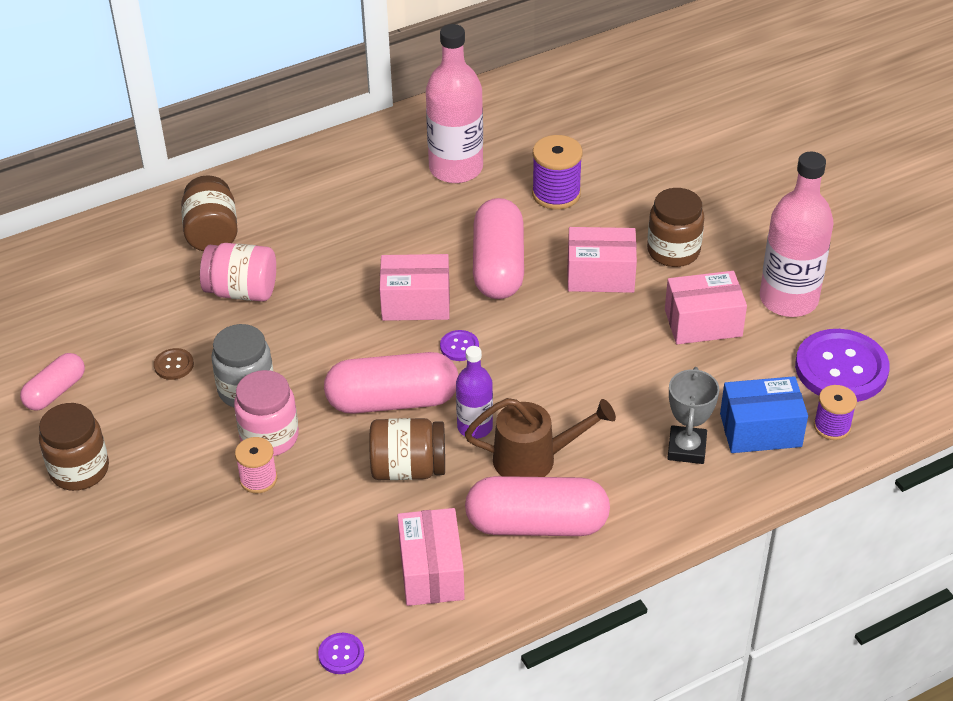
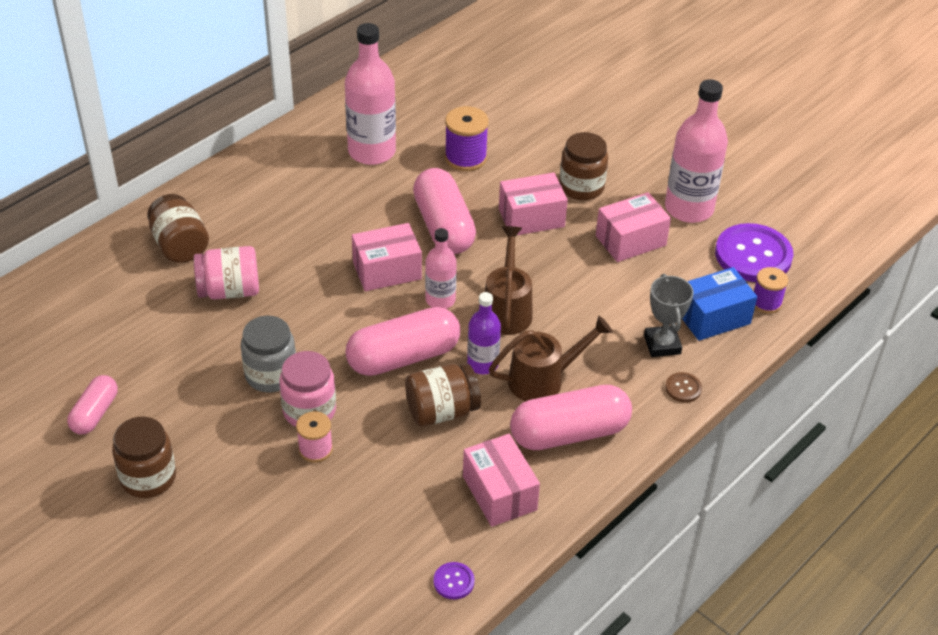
camera: 20 degrees left, 0 degrees up
(174, 365) = (195, 367): brown button -> brown button (683, 388)
(459, 347) = (440, 300): purple button -> pink bottle
(528, 372) = (507, 309): none -> brown watering can

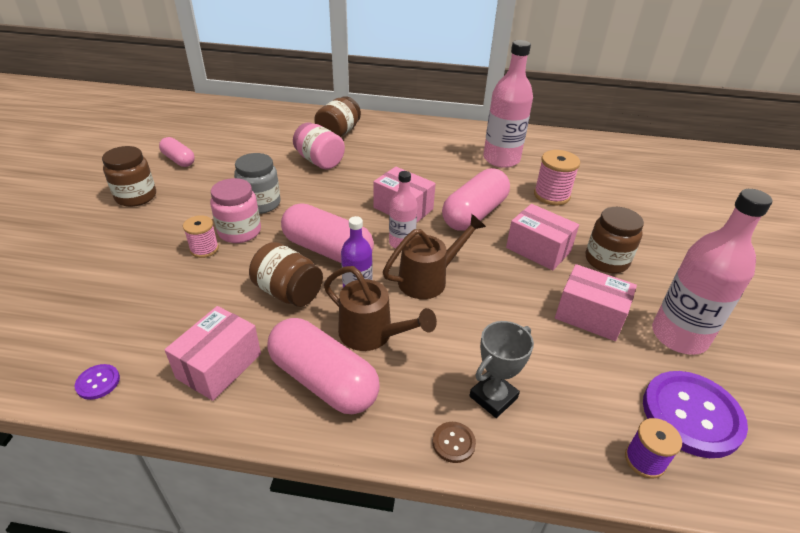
camera: 55 degrees right, 5 degrees down
(95, 413) = (179, 160): pink capsule -> pink capsule turned 60 degrees clockwise
(465, 158) = (551, 195): purple spool -> pink spool
(713, 317) = (571, 421): blue box -> none

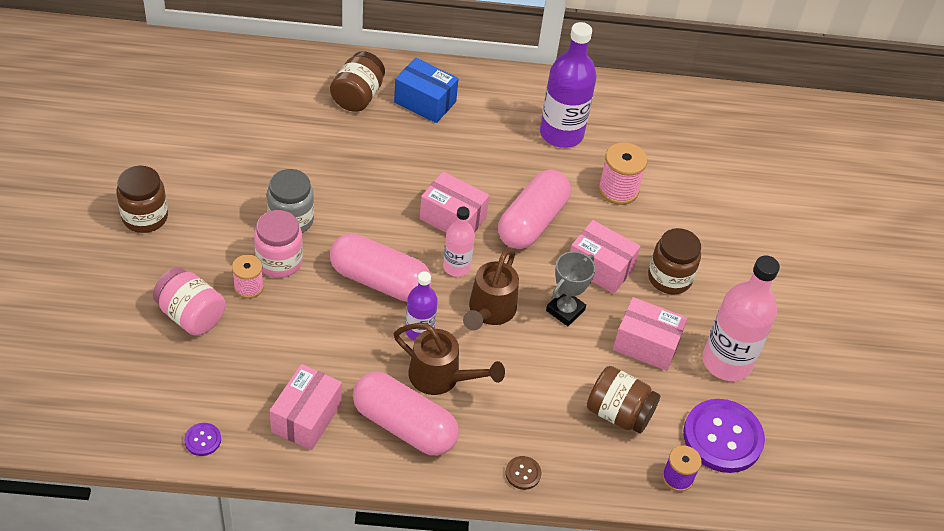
camera: 10 degrees left, 10 degrees up
(179, 160) = (172, 155): pink capsule -> none
(288, 292) = (351, 335): brown jar -> brown jar (618, 413)
(319, 161) = (344, 148): pink jar -> pink jar (191, 315)
(391, 137) = (425, 102): none -> blue box
(429, 279) = (489, 312): brown watering can -> brown watering can turned 150 degrees clockwise
(493, 397) = (555, 432): grey trophy -> grey trophy (565, 310)
(501, 159) = (561, 134): pink bottle -> purple bottle

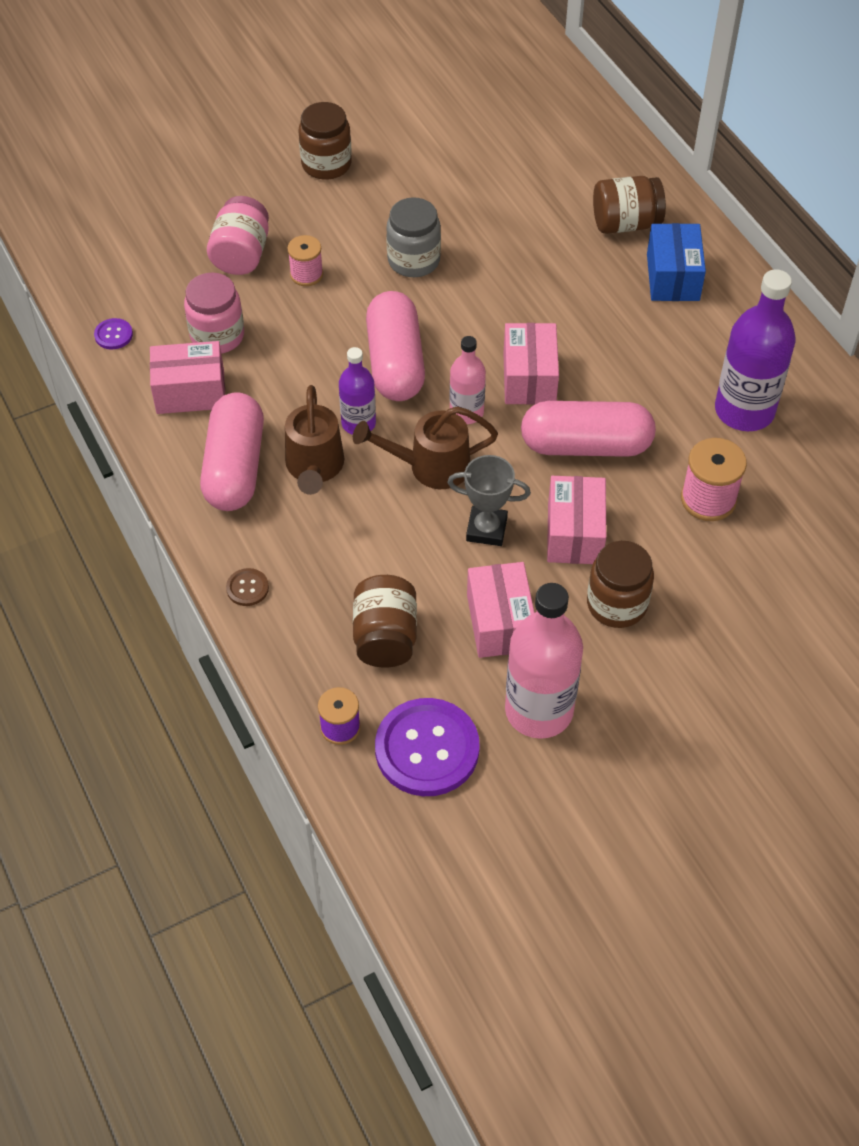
camera: 65 degrees right, 5 degrees up
(279, 261) = (355, 279): pink jar -> pink jar (217, 336)

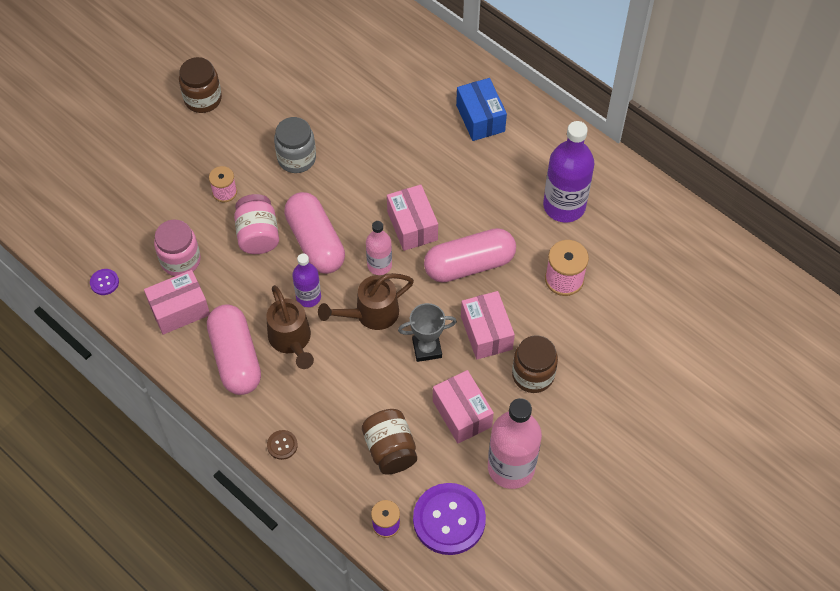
camera: 20 degrees left, 5 degrees up
(241, 254) = (171, 190): pink jar -> pink jar (258, 235)
(625, 223) = (433, 85): brown jar -> none

